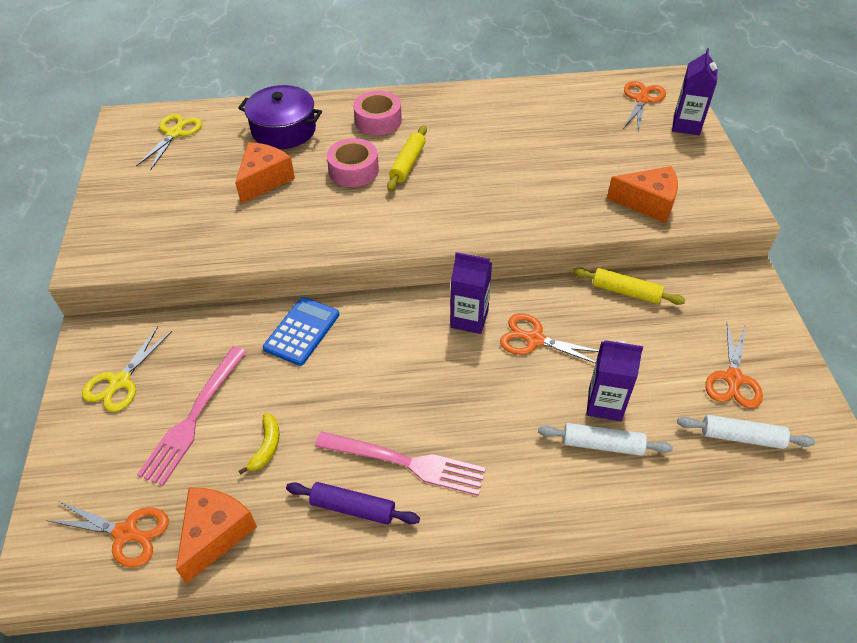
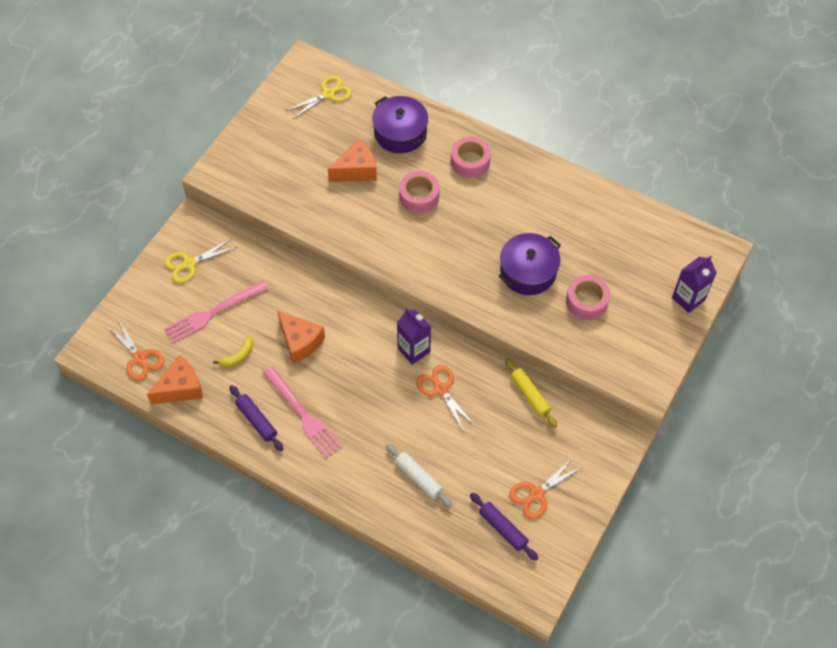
camera: 35 degrees right, 10 degrees up
(302, 331) = (309, 294): blue calculator -> none
(408, 163) = (459, 212): yellow rolling pin -> none
(526, 177) = (528, 272): none -> purple pot
(605, 172) = (586, 301): none -> pink tape
(605, 404) = (443, 456): purple carton -> none
(642, 99) = (680, 256): orange scissors -> none
(648, 203) = (590, 344): orange cheese -> orange cheese (300, 342)
(741, 437) = (503, 528): white rolling pin -> purple rolling pin

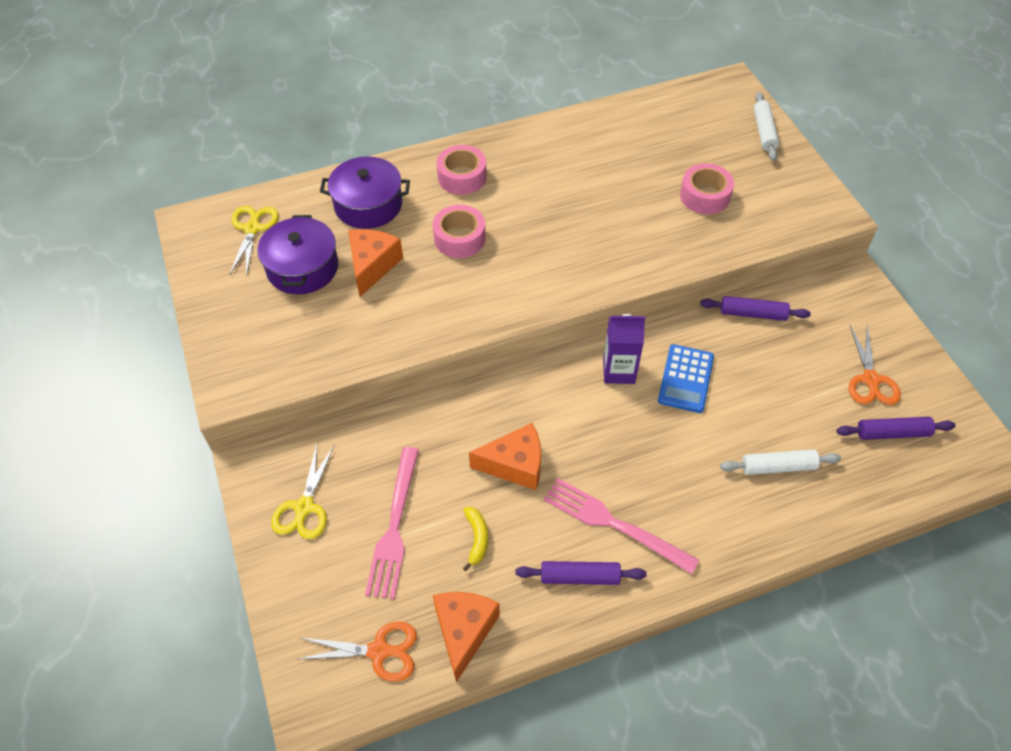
camera: 50 degrees left, 5 degrees down
(304, 415) = (613, 523): pink fork -> pink fork turned 150 degrees counterclockwise
(441, 389) = (686, 379): orange scissors -> blue calculator
(528, 272) = (631, 215): purple pot -> purple pot (302, 268)
(530, 395) = (753, 314): yellow rolling pin -> purple rolling pin
(688, 299) = (764, 131): purple carton -> white rolling pin

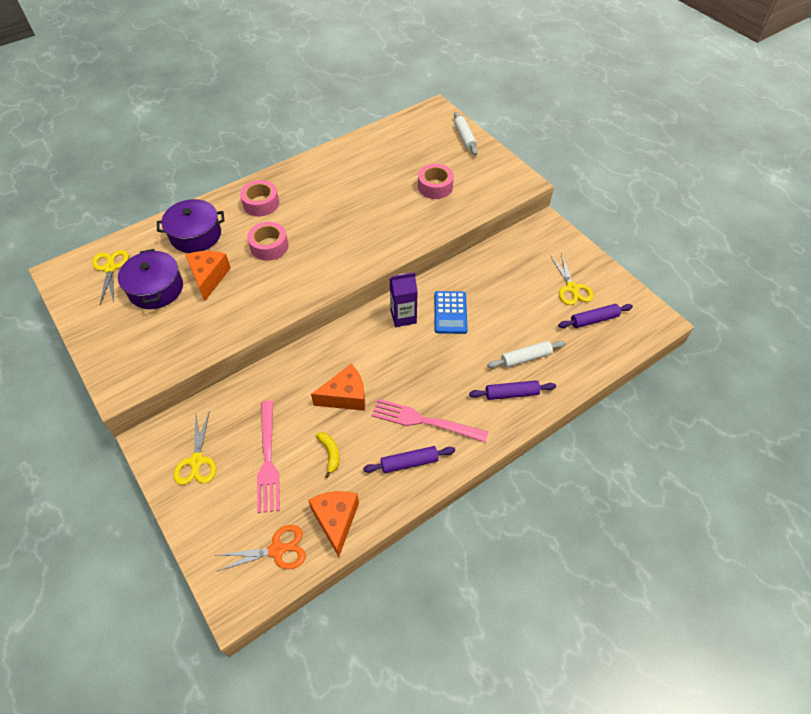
camera: 15 degrees left, 0 degrees up
(753, 314) = (485, 260): purple rolling pin -> purple rolling pin (511, 393)
(870, 380) = (572, 288): orange scissors -> yellow scissors

